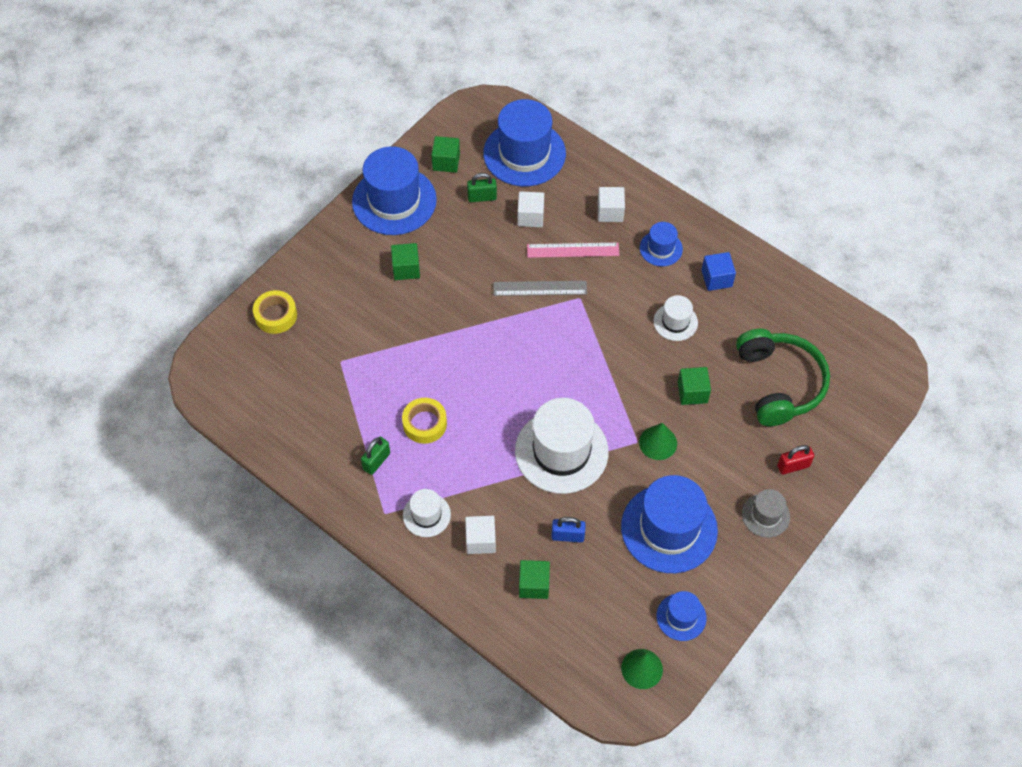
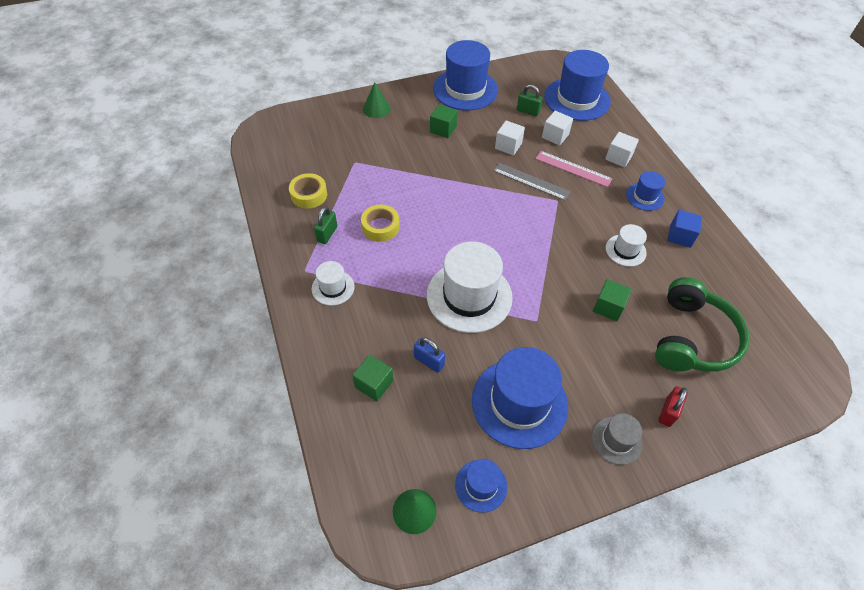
camera: 30 degrees right, 5 degrees down
(276, 315) = (335, 118): yellow tape -> yellow tape (309, 195)
(376, 461) = (327, 234): green padlock -> green padlock turned 45 degrees counterclockwise
(446, 162) = (517, 83): green cube -> none
(480, 540) = (358, 327): white cube -> white cube (508, 146)
(658, 442) = (554, 330): green cone -> green cone (376, 109)
(793, 466) = (668, 412): red padlock -> red padlock turned 75 degrees counterclockwise

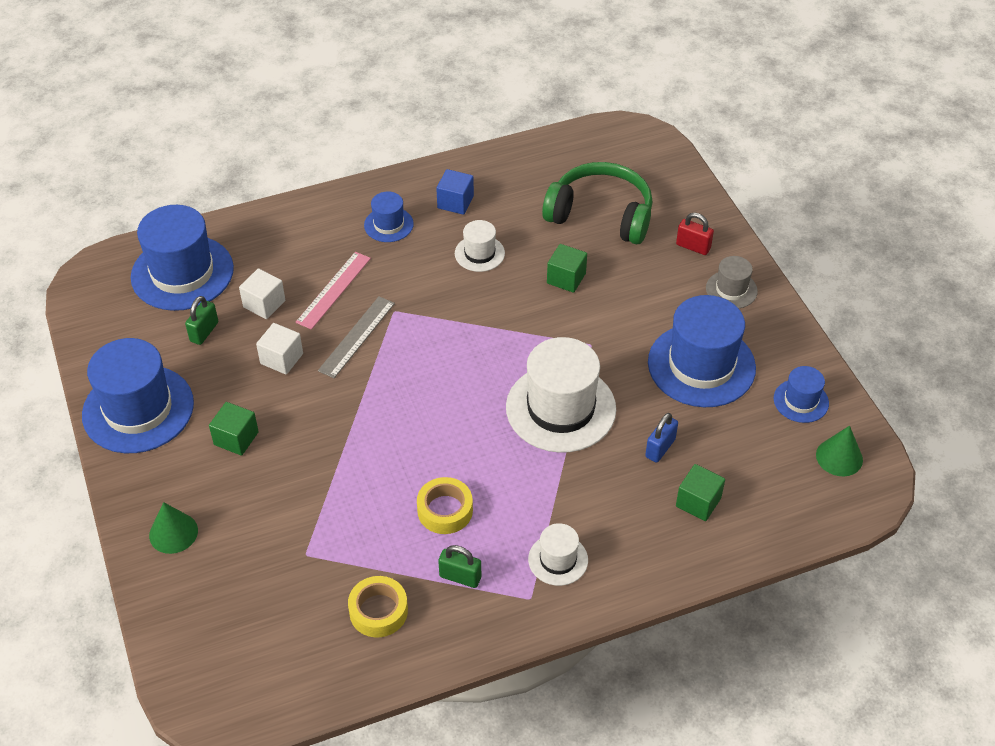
camera: 90 degrees left, 5 degrees down
(618, 157) = (314, 241): white cube -> none

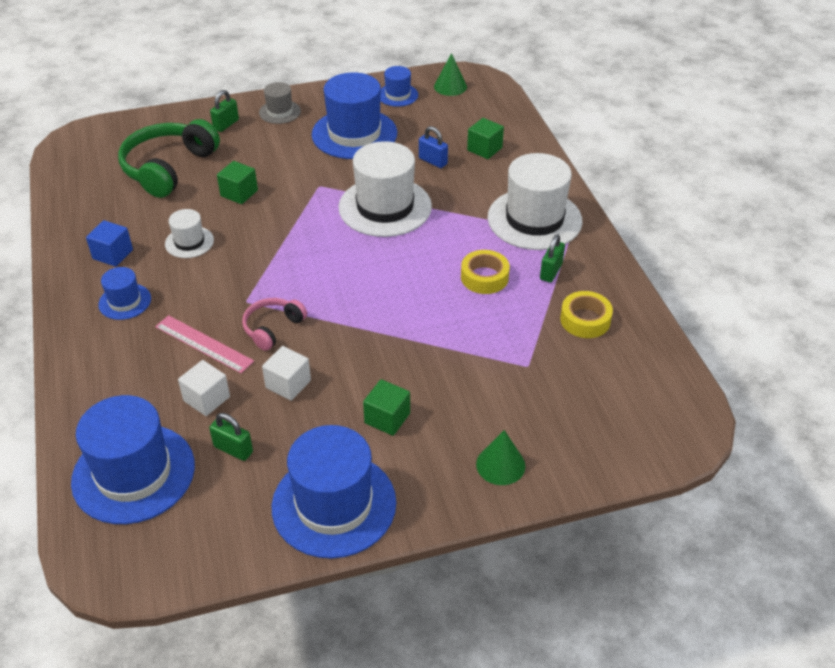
camera: 85 degrees left, 5 degrees down
(356, 336) = (272, 328): grey ruler -> pink headphones
(558, 559) = (534, 219): white hat -> white hat, size x2.00
(693, 247) = (226, 124): red padlock -> green padlock

